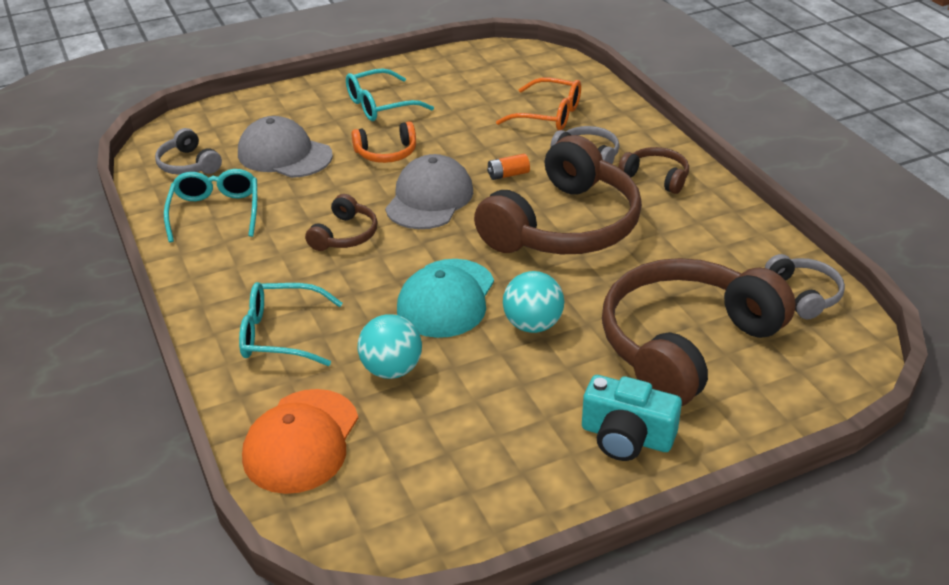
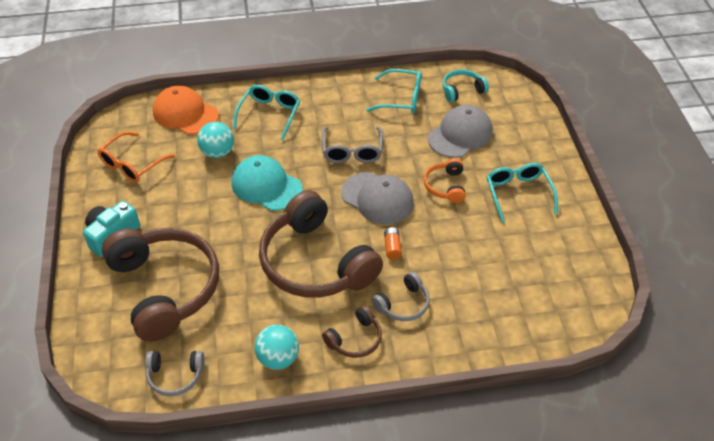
camera: 105 degrees right, 10 degrees up
(188, 164) = (462, 90): grey headphones -> turquoise headphones
(344, 235) = (352, 151): brown headphones -> grey glasses
(532, 325) = (222, 219): turquoise ball -> turquoise ball (278, 358)
(549, 115) = (474, 296): orange glasses -> orange glasses (132, 164)

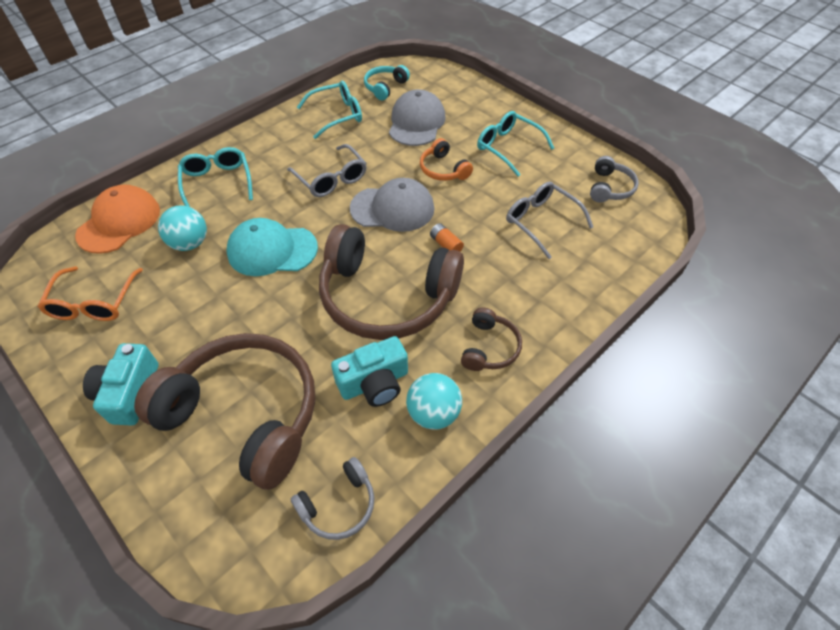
camera: 35 degrees left, 5 degrees up
(185, 113) = (119, 222): orange cap -> orange cap turned 120 degrees clockwise
(257, 316) = (374, 383): none -> turquoise camera
(403, 304) = (502, 290): grey headphones -> grey headphones (609, 188)
(485, 270) = (541, 222): none -> grey glasses

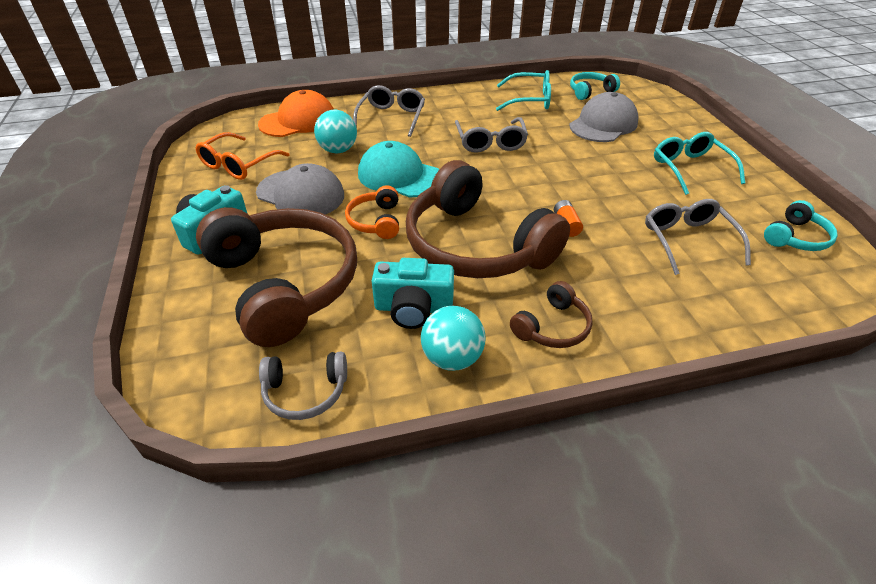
camera: 30 degrees right, 10 degrees down
(217, 182) = (391, 117): turquoise glasses -> grey glasses
(392, 208) = (532, 180): grey cap -> grey cap (300, 194)
(443, 169) = (606, 166): orange headphones -> orange headphones (376, 221)
(609, 188) = (796, 237): grey headphones -> turquoise headphones

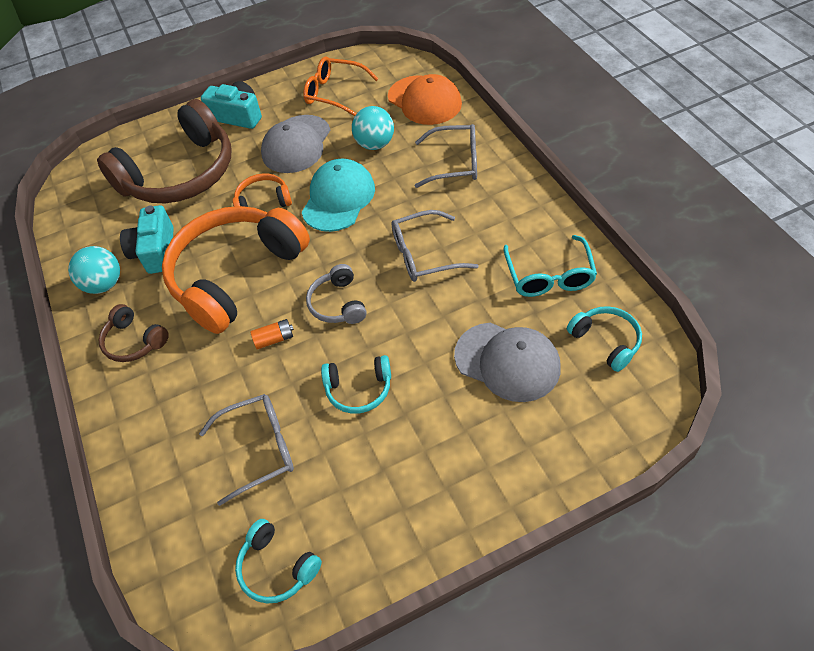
camera: 85 degrees right, 10 degrees up
(305, 392) = (80, 217): grey headphones -> grey headphones (338, 303)
(476, 245) = (236, 275): brown headphones -> orange headphones
(625, 185) = (359, 389): none -> turquoise headphones
(690, 169) = (413, 462): turquoise glasses -> none

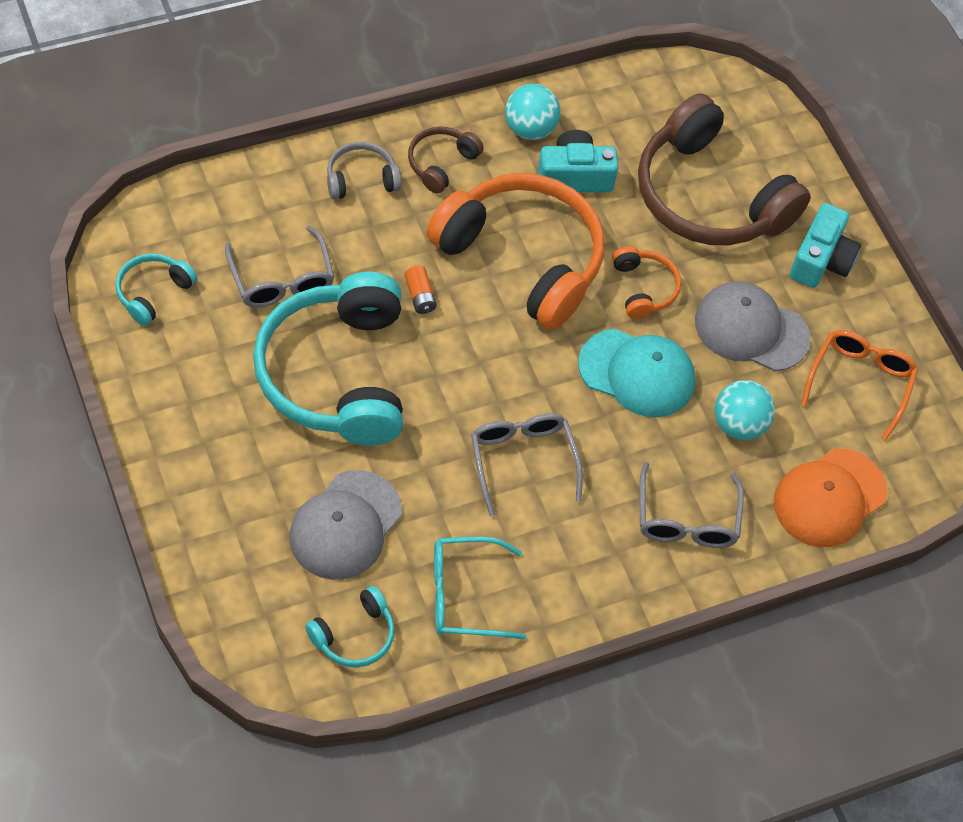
camera: 80 degrees right, 5 degrees up
(338, 303) = (460, 362): grey headphones -> grey headphones (361, 179)
(359, 389) = (337, 374): turquoise headphones -> turquoise headphones, size x2.25

